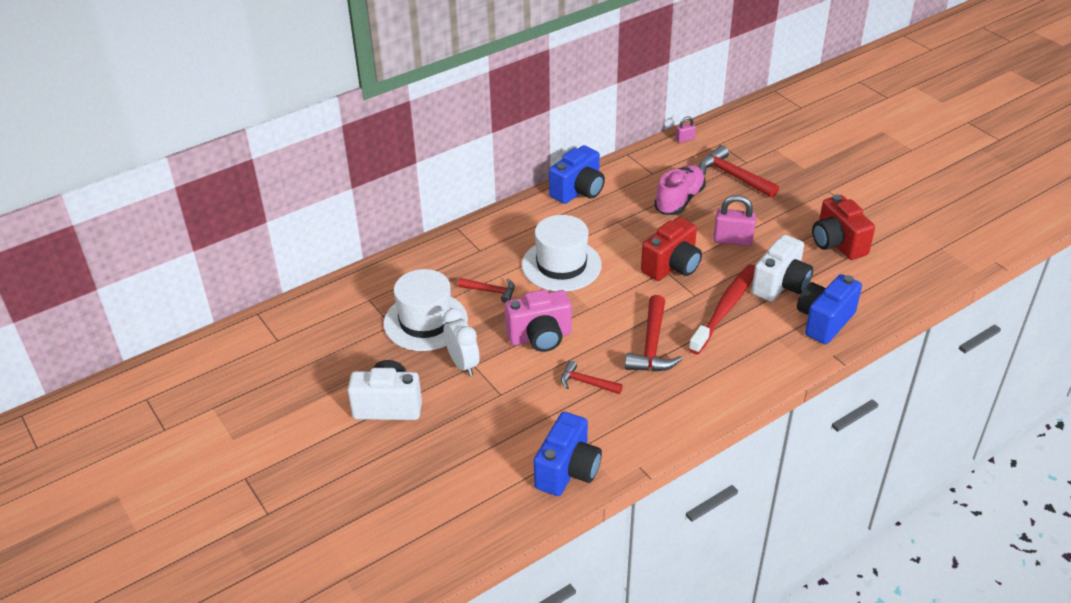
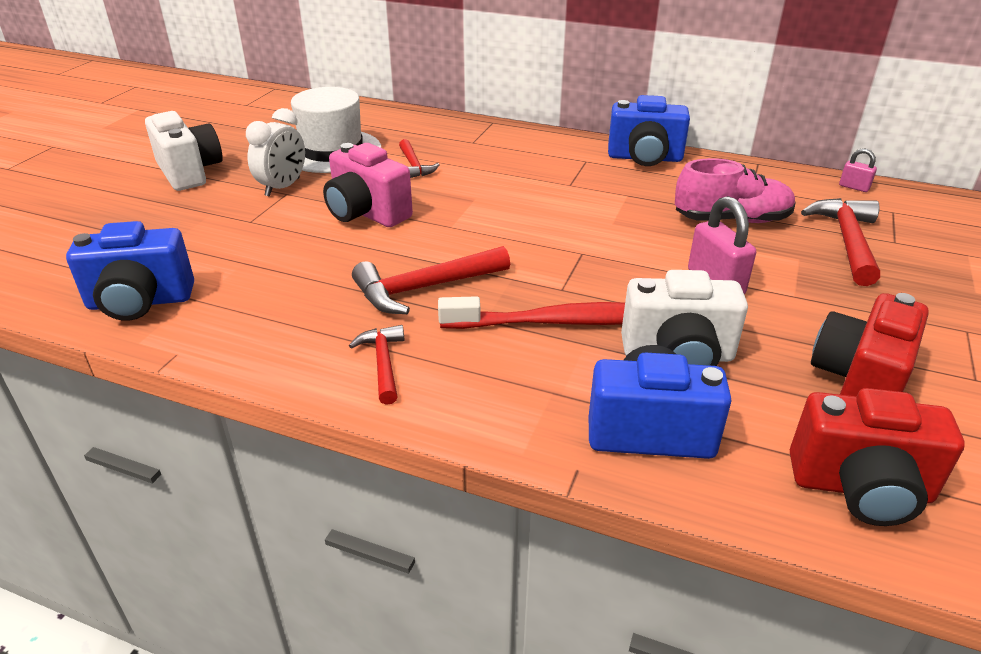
camera: 55 degrees right, 5 degrees down
(561, 265) = (504, 187): white hat -> none
(586, 383) = (312, 265): red hammer -> red hammer (383, 363)
(672, 266) = (596, 255): red camera -> red camera (860, 488)

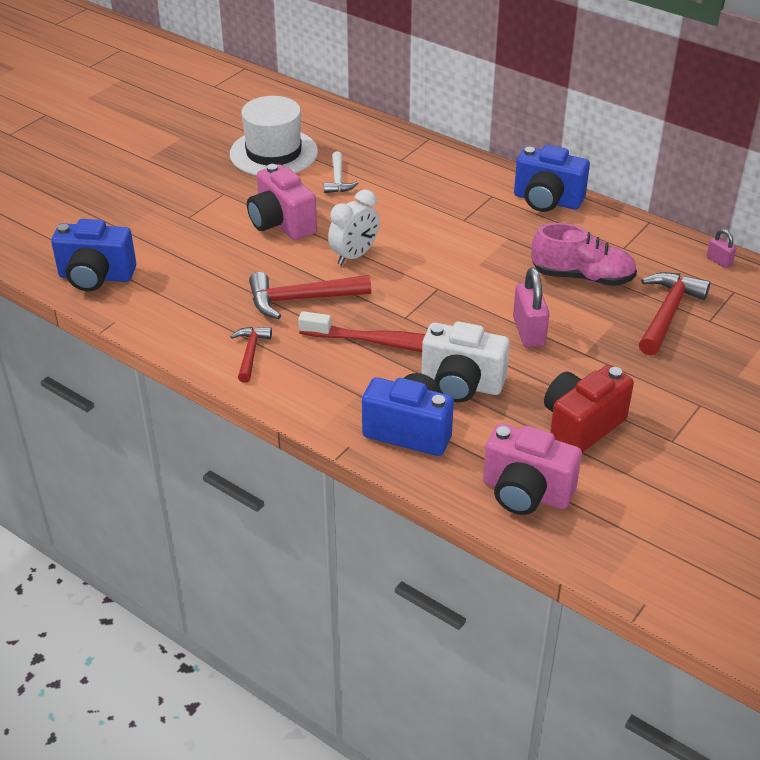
camera: 15 degrees right, 5 degrees up
(189, 172) = (151, 160): white camera -> none
(283, 187) = (222, 187): white clock -> white clock (354, 255)
(414, 166) = (338, 180): red hammer -> white hammer
(860, 488) = (526, 492): red camera -> pink camera

